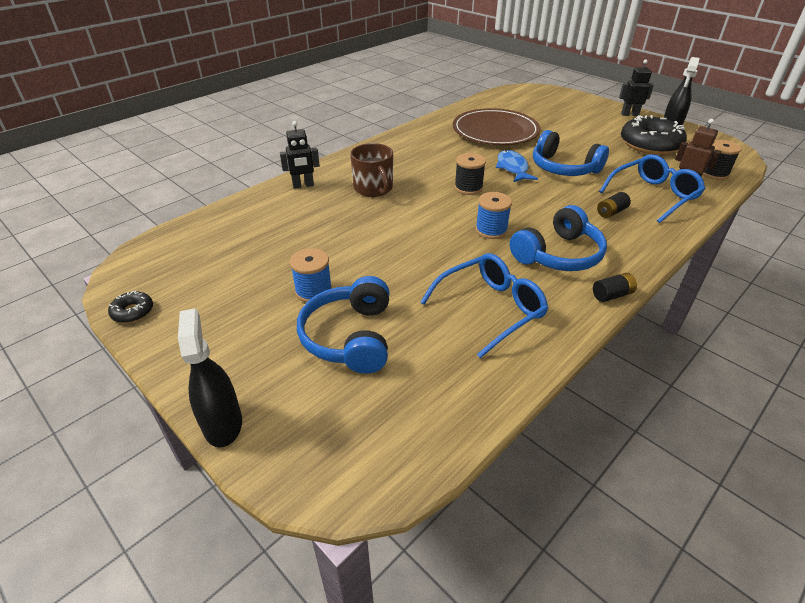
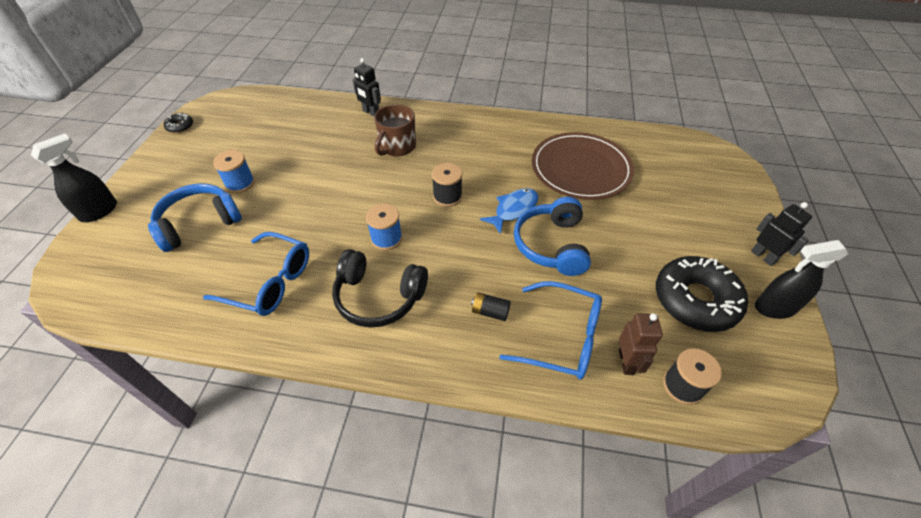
camera: 55 degrees right, 10 degrees up
(558, 254) = (379, 297): blue headphones -> black headphones
(612, 295) = (337, 356): black battery -> none

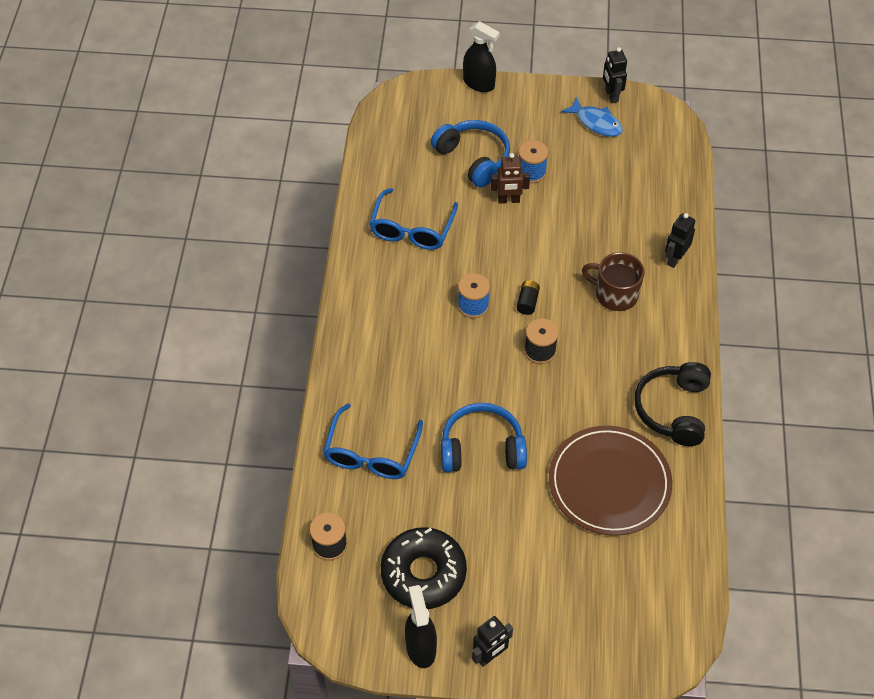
camera: 85 degrees right, 5 degrees up
(180, 126) = (611, 95): black donut -> black robot
(379, 297) = (403, 310): black headphones -> black headphones (673, 410)
(490, 312) = (394, 396): black battery -> black battery (527, 302)
(513, 210) = (528, 413): blue fish -> blue fish (596, 123)
(626, 362) = (350, 503): brown robot -> brown robot (508, 200)

